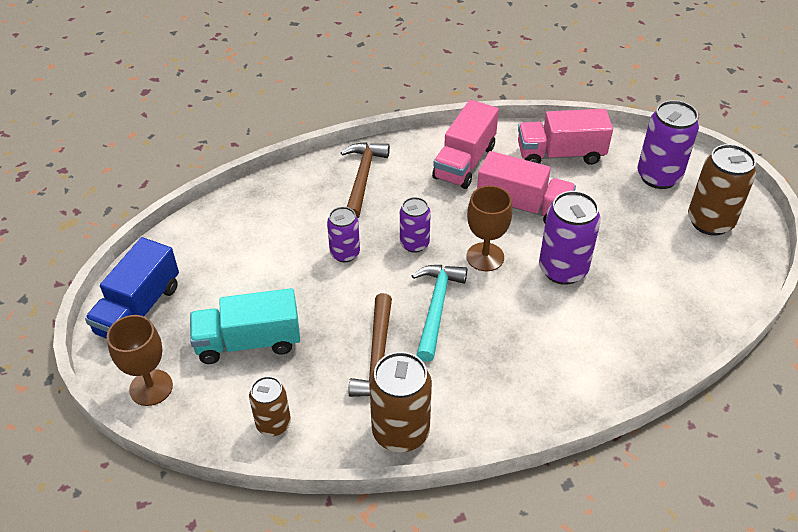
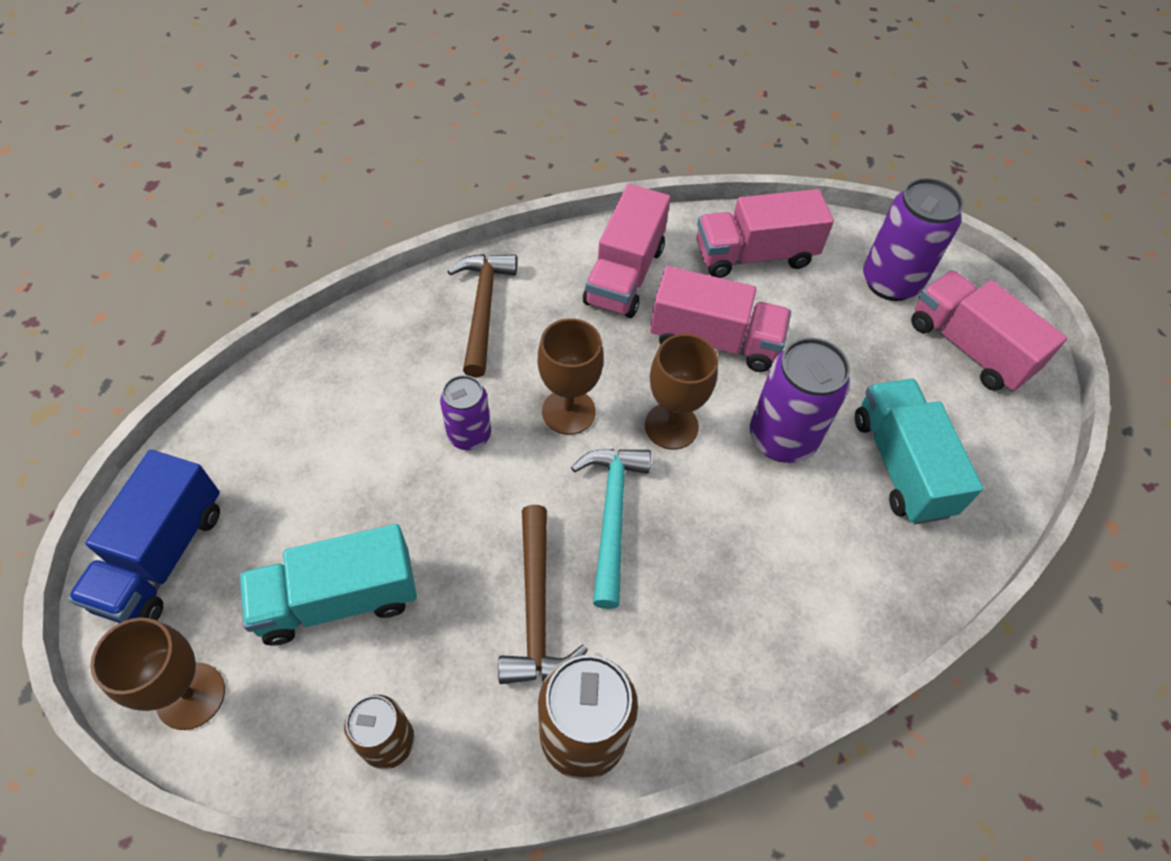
camera: 10 degrees left, 10 degrees up
(414, 244) = (568, 411): purple can -> brown goblet
(646, 291) = (900, 465): none -> turquoise truck
(710, 222) = (968, 348): brown can -> pink truck

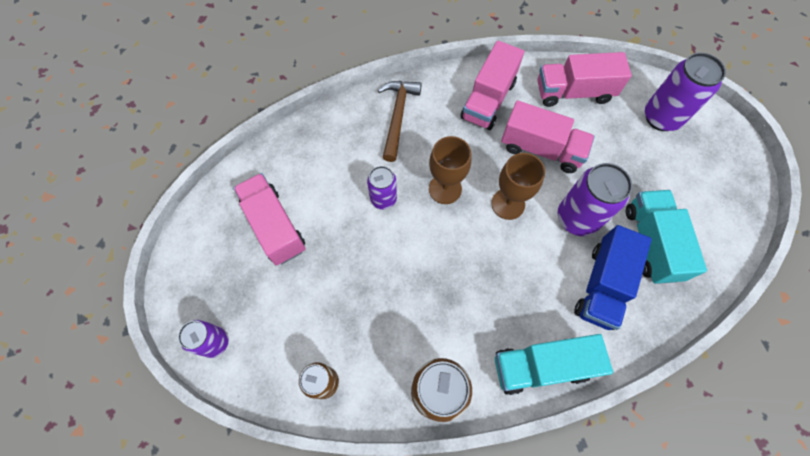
camera: 10 degrees right, 10 degrees up
(163, 556) = (202, 258): blue truck -> blue truck (602, 285)
(191, 696) = (215, 342): brown goblet -> purple can
(338, 599) = (300, 294): turquoise truck -> turquoise truck (541, 366)
(536, 609) = (415, 312): brown hammer -> none
(612, 515) = (465, 258): turquoise hammer -> none
(968, 348) = (707, 167): pink truck -> pink truck (274, 226)

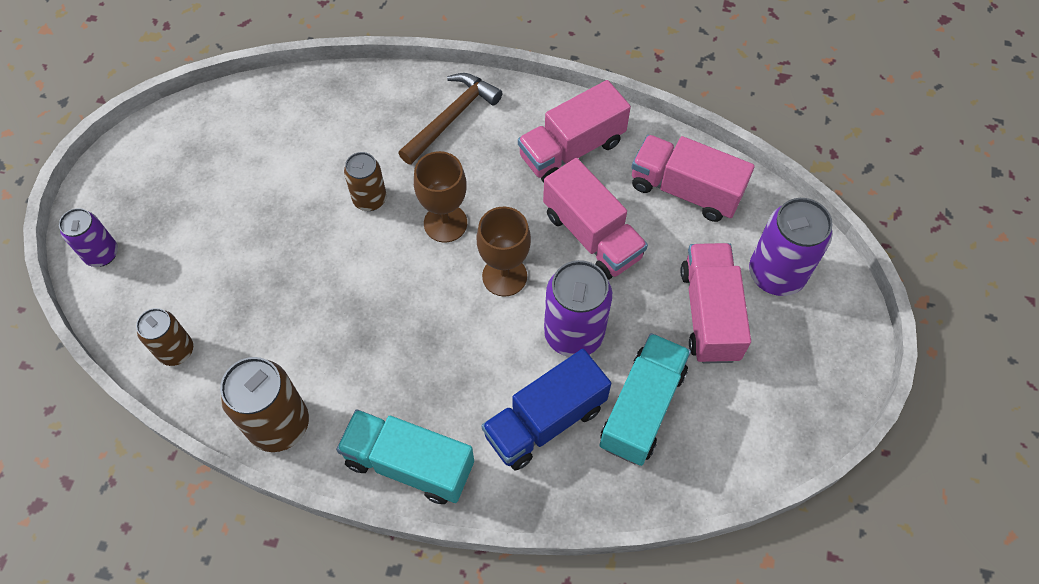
camera: 30 degrees right, 5 degrees down
(274, 226) = (237, 170): pink truck -> pink truck (709, 313)
(383, 199) = (370, 199): purple can -> brown can

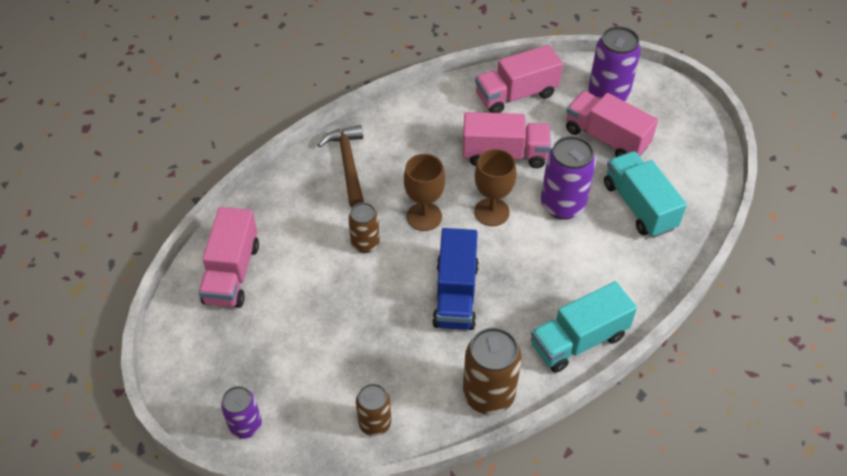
camera: 50 degrees left, 10 degrees down
(545, 421) = (608, 255): blue truck -> blue truck (455, 294)
(571, 149) = (434, 124): pink truck -> pink truck (232, 273)

